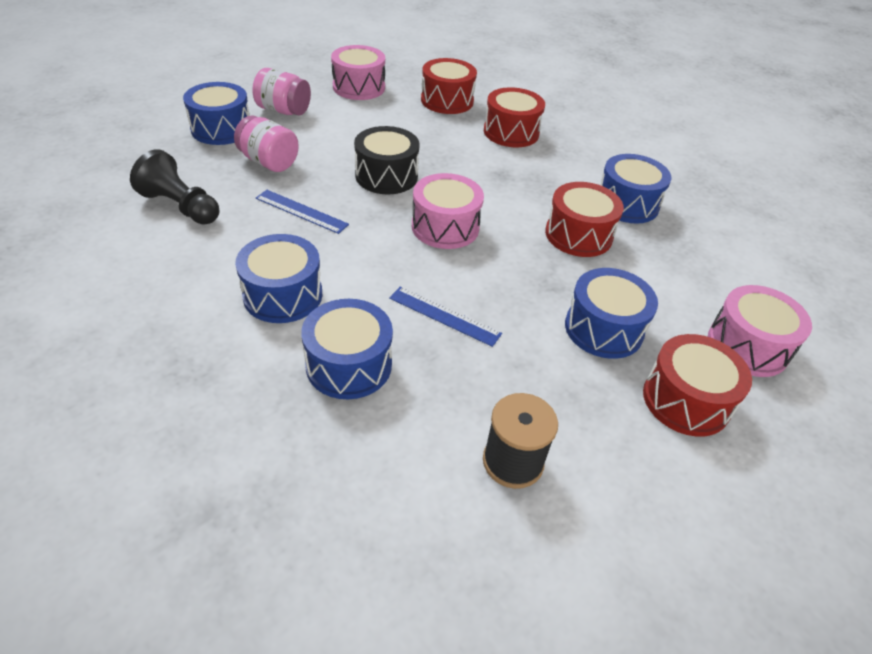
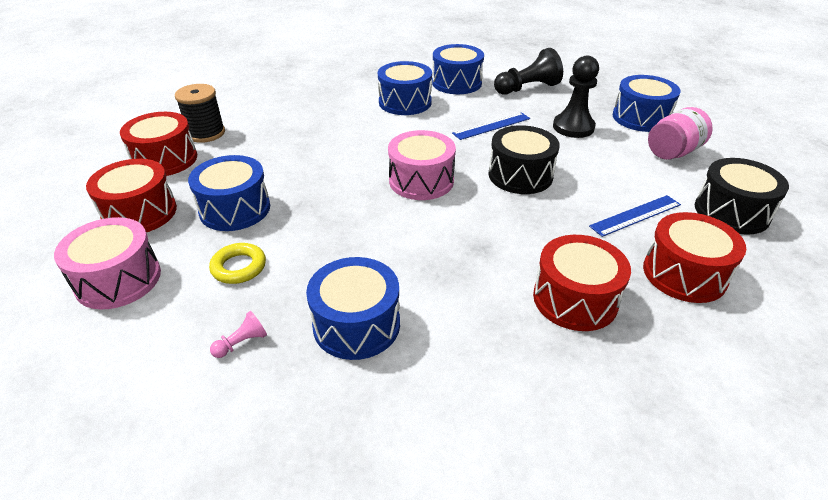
camera: 125 degrees right, 5 degrees down
(269, 162) = (573, 127): pink jar -> black pawn
(349, 365) = (327, 108): blue drum -> blue drum (456, 83)
(359, 87) = (731, 212): pink drum -> black drum
(444, 315) = (327, 148): blue ruler -> blue ruler (636, 215)
(578, 235) = (343, 253): red drum -> red drum (165, 159)
(653, 283) = (239, 267): none -> yellow ring
(698, 244) = (242, 343): none -> pink pawn

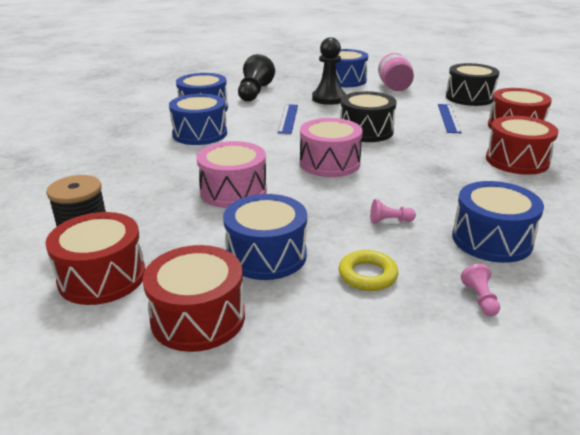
camera: 55 degrees left, 10 degrees down
(118, 279) = (318, 357): pink drum -> pink drum (233, 191)
(339, 250) = (389, 221): none -> pink pawn

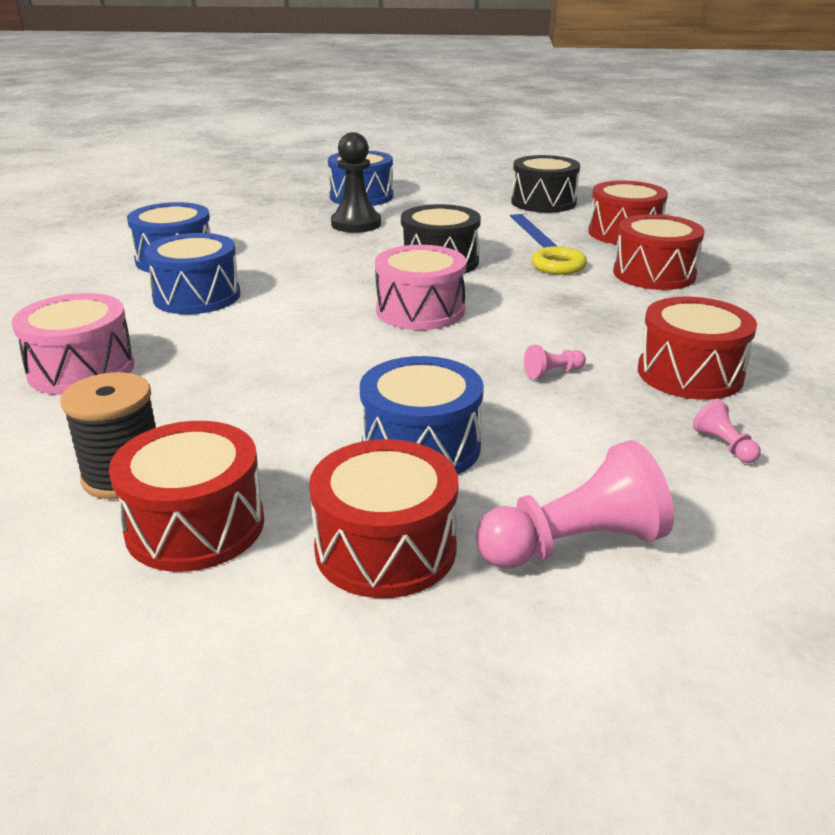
camera: 20 degrees left, 0 degrees up
(233, 191) = (310, 369): pink drum -> pink drum (81, 369)
(254, 92) = (239, 227): black pawn -> none
(288, 118) = (317, 258): blue ruler -> none
(319, 344) = (574, 544): none -> pink pawn
(367, 275) = (573, 445): yellow ring -> yellow ring (558, 266)
(394, 87) = (437, 199): pink jar -> none
(491, 240) = (690, 374): blue drum -> red drum

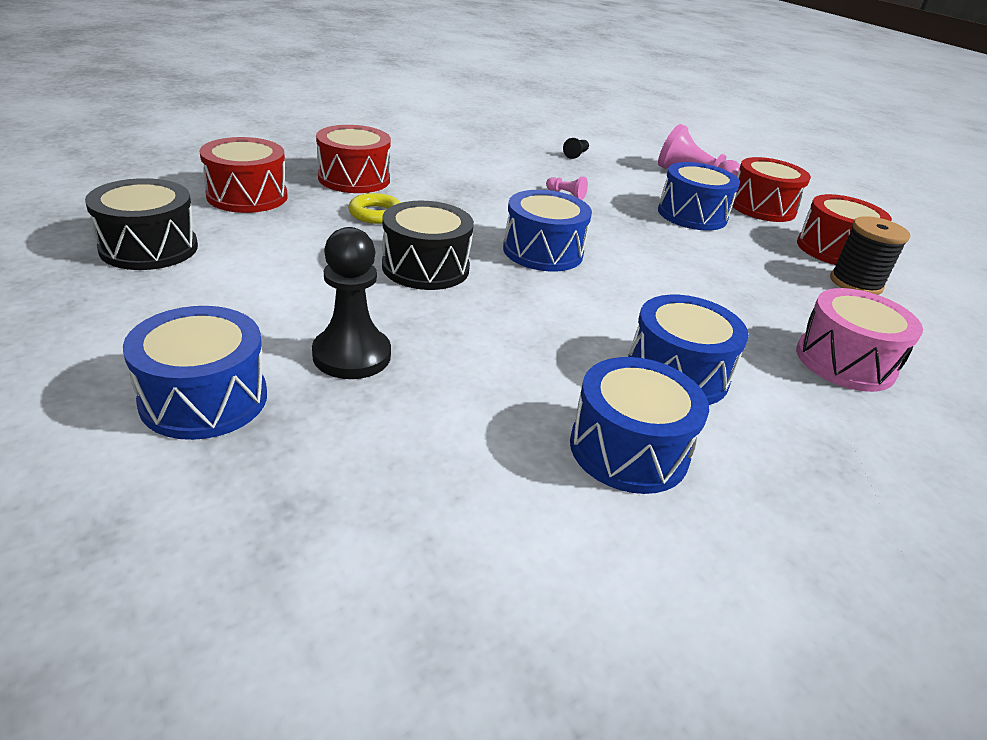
camera: 130 degrees left, 5 degrees up
(420, 311) = (543, 251): pink drum -> blue drum
(536, 231) = (279, 236): blue ruler -> none
(690, 374) = (513, 163): red drum -> none
(724, 446) = (576, 154): pink pawn -> black pawn

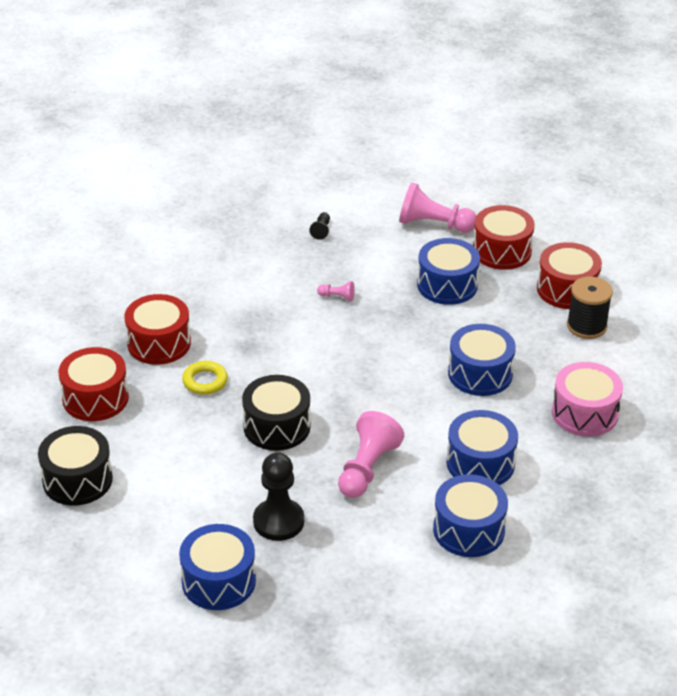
camera: 15 degrees left, 5 degrees up
(513, 335) = (367, 468): none -> pink pawn
(543, 251) = (350, 377): blue drum -> blue drum (480, 374)

